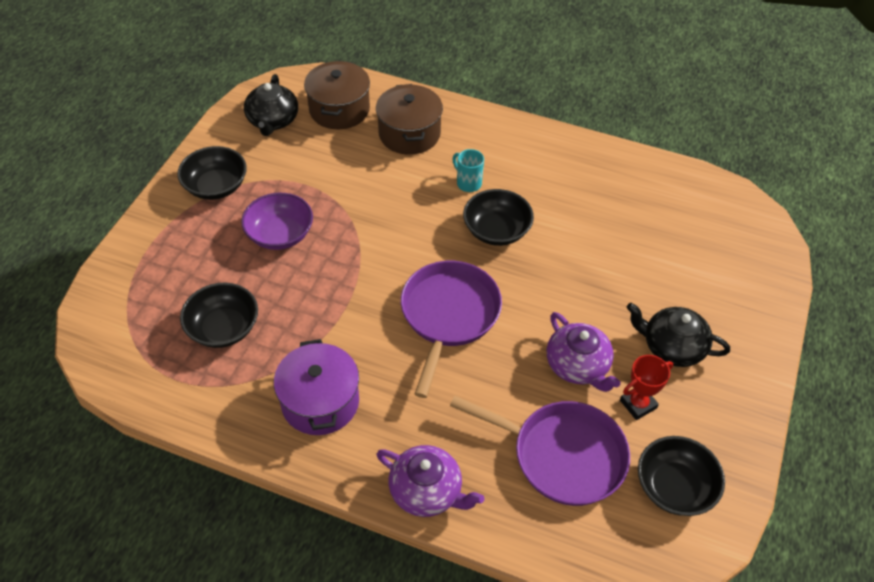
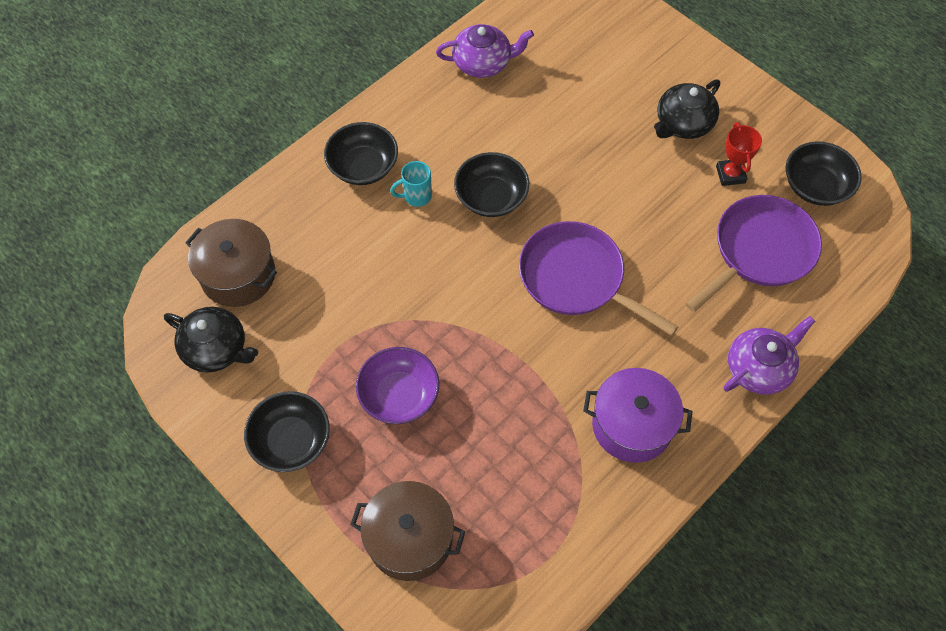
camera: 65 degrees left, 10 degrees up
(223, 328) = (503, 489): black bowl -> black bowl (363, 166)
(409, 134) = (316, 221): brown pot -> brown pot (410, 538)
(578, 365) = (674, 200): purple teapot -> purple teapot (483, 63)

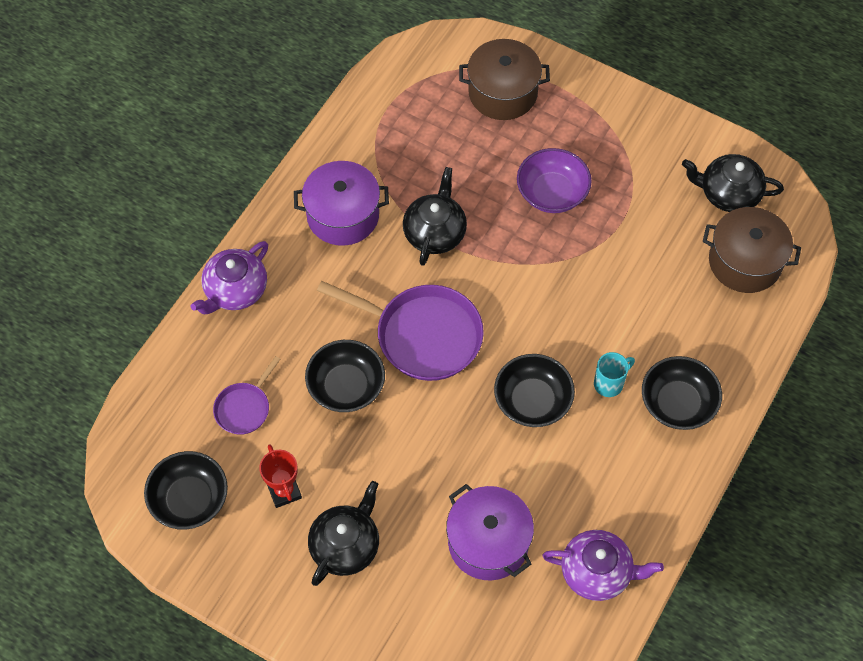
camera: 165 degrees right, 0 degrees up
(291, 440) = (627, 138): black bowl -> black bowl (346, 386)
(483, 63) = (597, 572): purple teapot -> purple teapot turned 150 degrees counterclockwise
(537, 381) = (435, 232): none -> black teapot
(564, 101) = (488, 542): none -> purple pot
(759, 251) = (244, 408): purple pan -> purple pan, size x0.52

